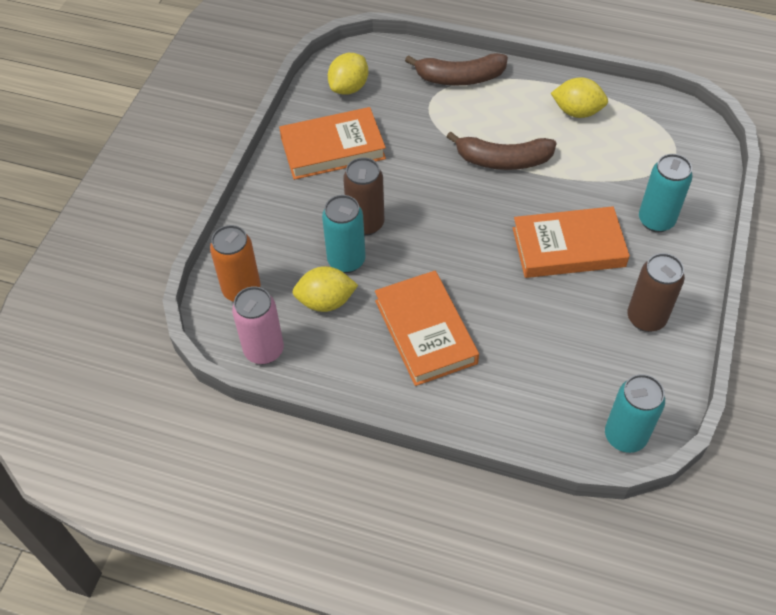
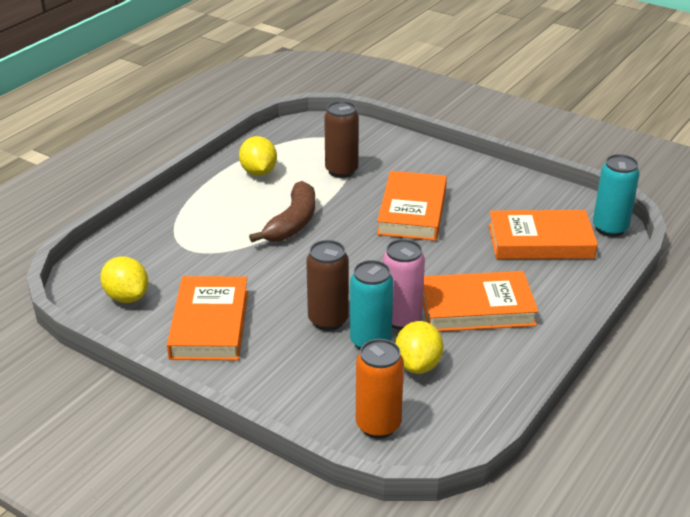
camera: 75 degrees left, 20 degrees down
(264, 350) = (465, 420): pink can -> pink can (401, 319)
(459, 78) = (167, 224): brown banana -> none
(565, 370) = (540, 241): none -> orange book
(577, 112) = (258, 172): yellow lemon -> yellow lemon turned 45 degrees counterclockwise
(646, 318) = (500, 192): brown can -> brown can (341, 171)
(656, 220) = (403, 164): turquoise can -> none

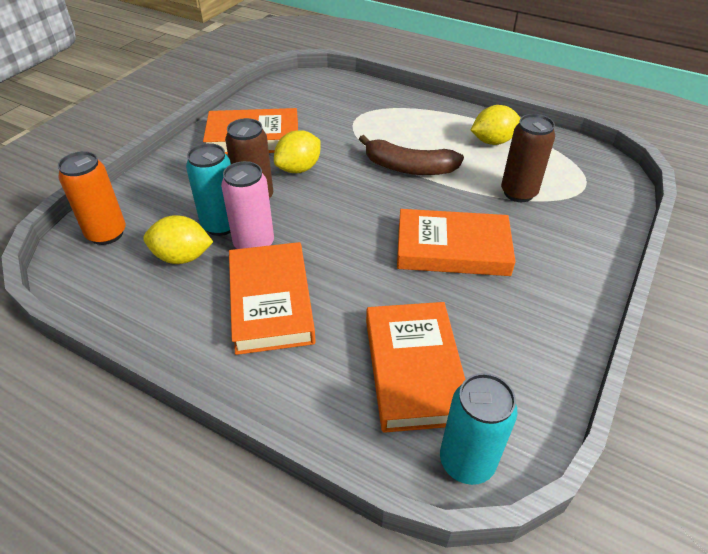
camera: 85 degrees right, 10 degrees up
(127, 297) = (289, 99): yellow lemon -> yellow lemon (299, 168)

